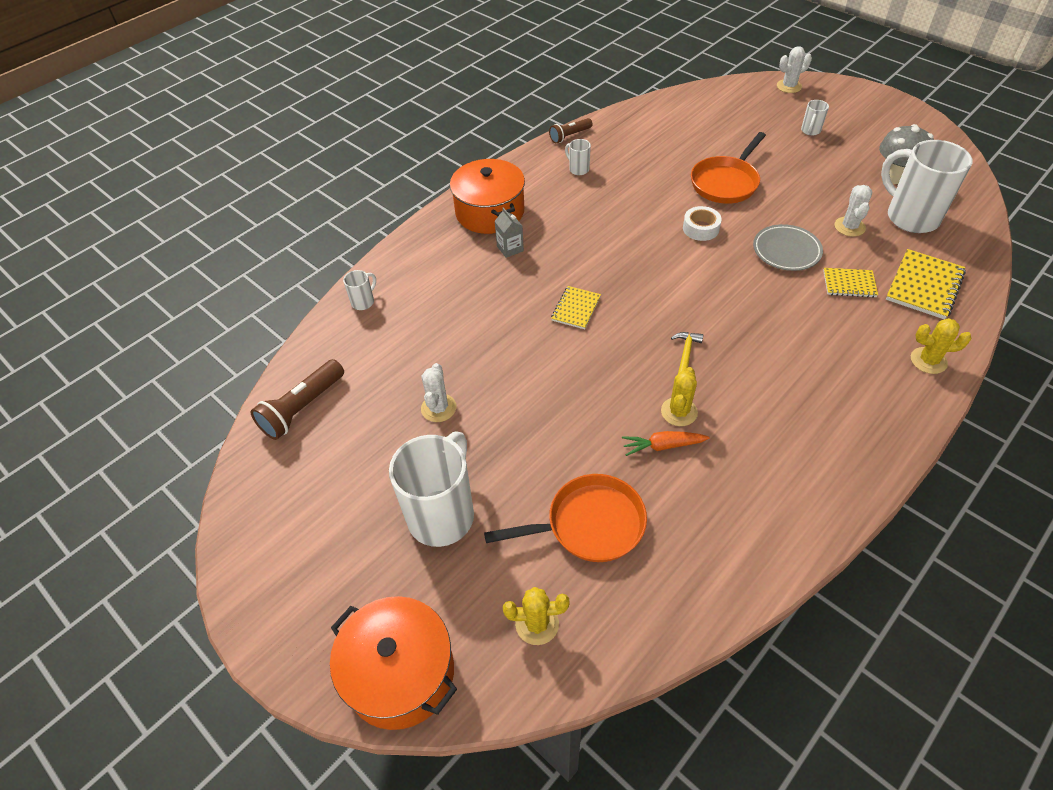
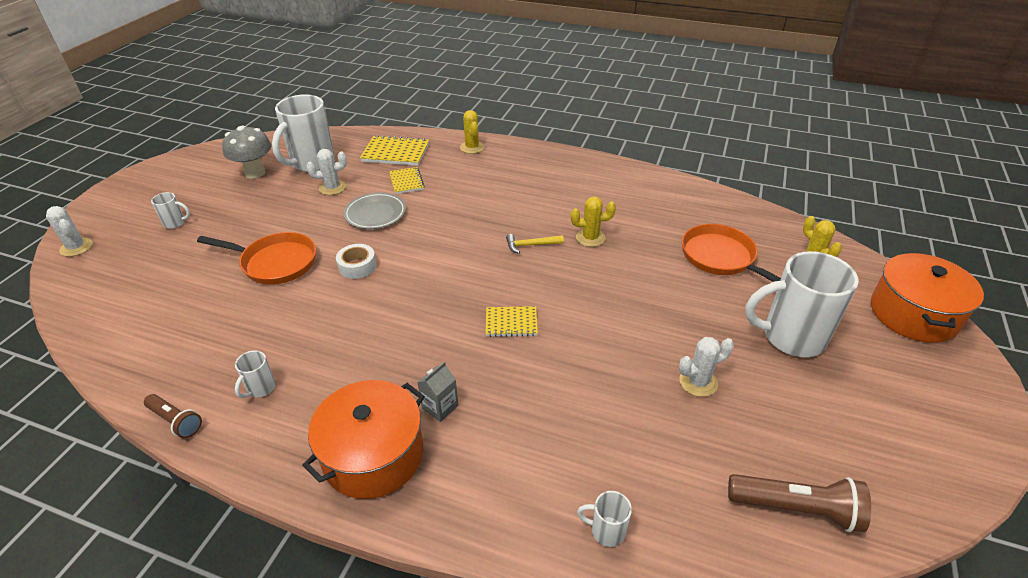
camera: 115 degrees left, 10 degrees down
(662, 446) = (627, 239): orange carrot -> none

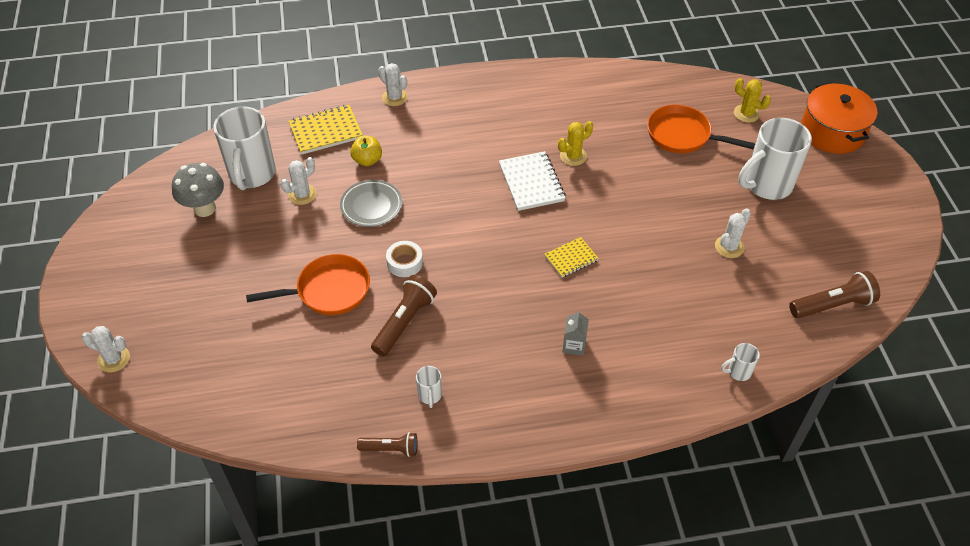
camera: 30 degrees left, 10 degrees up
(175, 223) = (185, 293): white mug -> none
(307, 313) = (404, 322): none -> brown flashlight
(373, 455) = (558, 399): orange pot -> none
(406, 182) = (367, 160): yellow notebook -> yellow apple
(472, 147) = (394, 97): yellow cactus -> white cactus
(531, 245) = (531, 183): yellow hammer -> white notebook

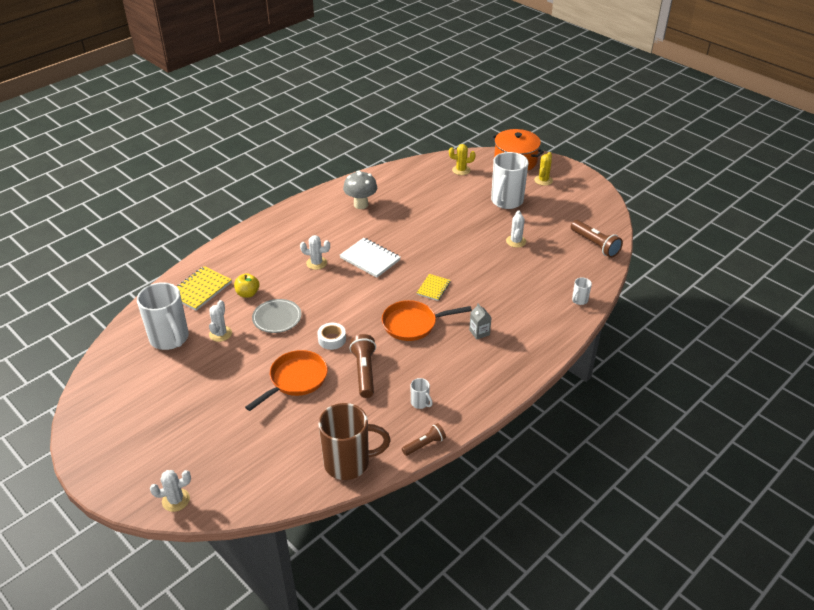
camera: 35 degrees left, 10 degrees down
(205, 208) = (153, 375): grey mushroom -> grey mushroom (361, 204)
(297, 421) = (348, 463): none -> brown mug
(394, 97) = (231, 250): white cactus -> white cactus (316, 263)
(573, 156) = (382, 234): yellow cactus -> yellow cactus (543, 180)
(682, 135) = (436, 196): orange pan -> orange pan (413, 324)
(833, 305) = (595, 245): brown flashlight -> brown flashlight turned 105 degrees clockwise

